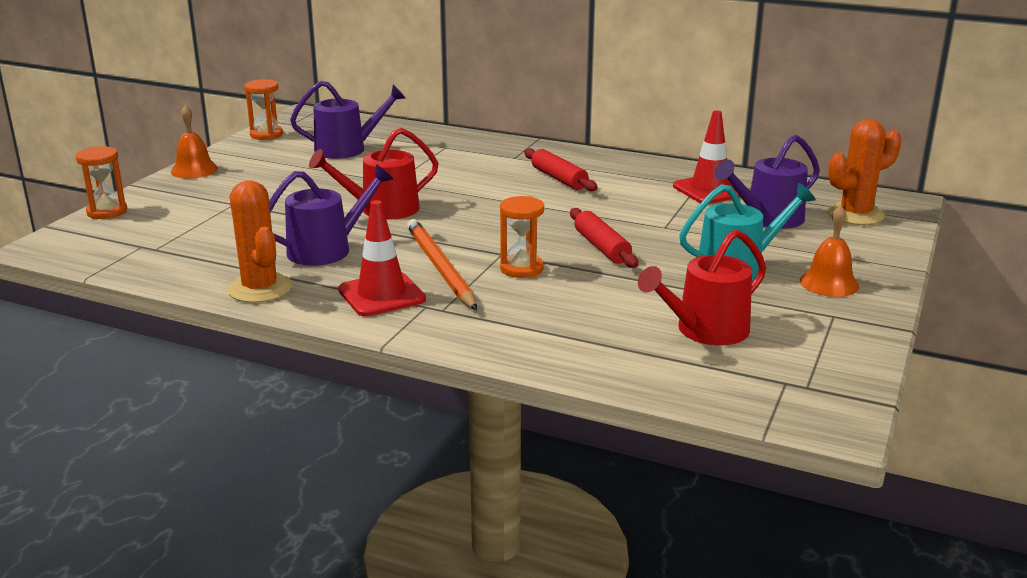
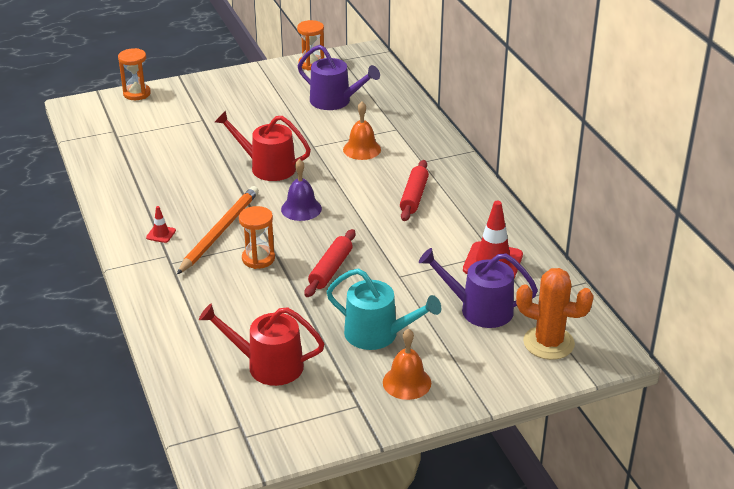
camera: 45 degrees right, 10 degrees up
(194, 170) = (226, 79): orange bell -> orange bell (362, 149)
(260, 289) = (116, 195): orange cactus -> none
(326, 250) = (189, 184): purple watering can -> none
(381, 295) = (161, 234): red traffic cone -> red traffic cone, size x0.47
(481, 222) = (301, 209): none -> purple bell

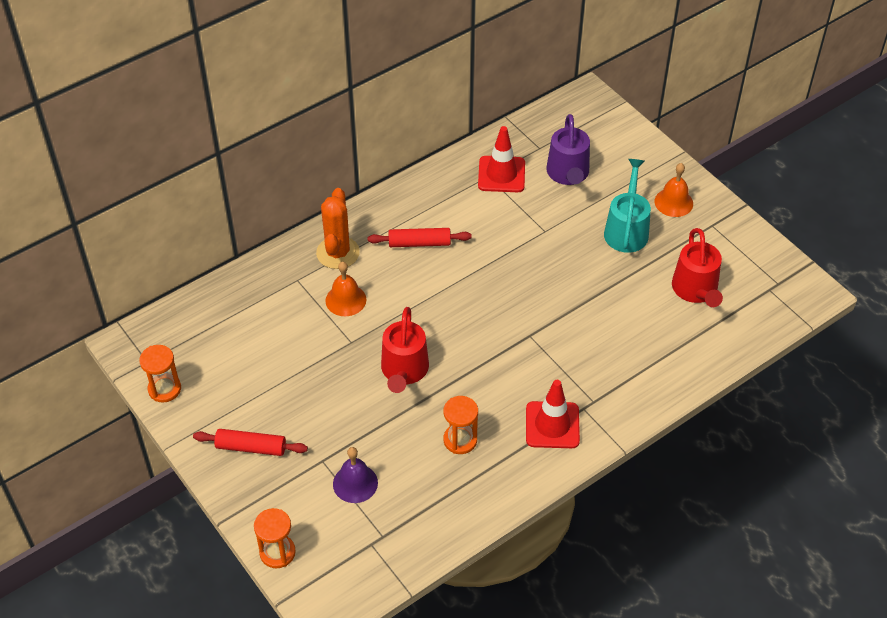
camera: 105 degrees left, 15 degrees up
(161, 234) = (552, 425): red traffic cone -> red traffic cone, size x2.12
(219, 232) = (530, 378): orange pencil -> none
(258, 259) = (560, 335): orange hourglass -> orange hourglass (460, 440)
(301, 209) = (469, 323): purple bell -> purple bell (355, 483)
(330, 269) = (555, 279): red rolling pin -> red rolling pin (251, 447)
(335, 101) = (250, 345): purple watering can -> none
(548, 343) = (591, 130): orange cactus -> orange cactus (338, 253)

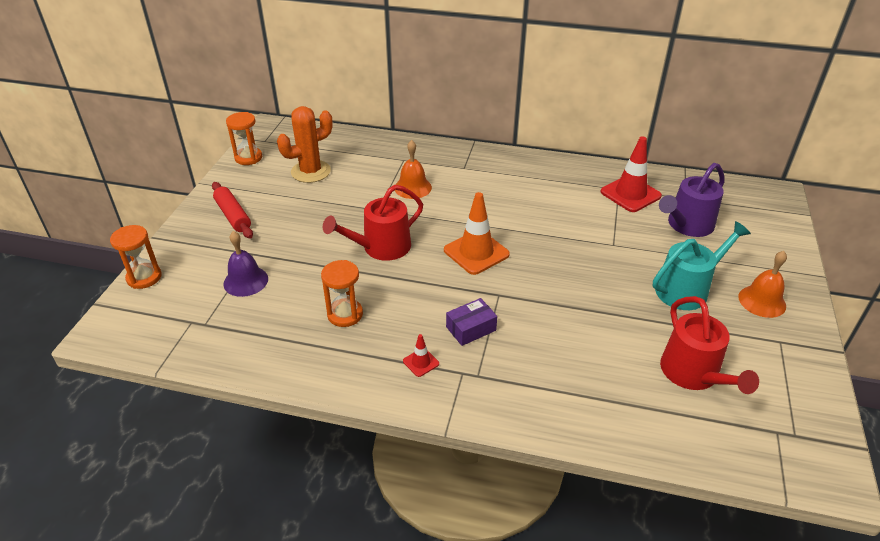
camera: 50 degrees right, 10 degrees down
(338, 253) = (449, 163): orange cactus -> orange cactus (311, 172)
(419, 243) = (509, 191): red rolling pin -> none
(471, 316) = (476, 252): none -> orange traffic cone
(547, 375) = (471, 329): none -> purple box
(552, 425) = (421, 362): red traffic cone -> red traffic cone, size x0.47
(696, 290) = (693, 374): red watering can -> red watering can turned 60 degrees counterclockwise

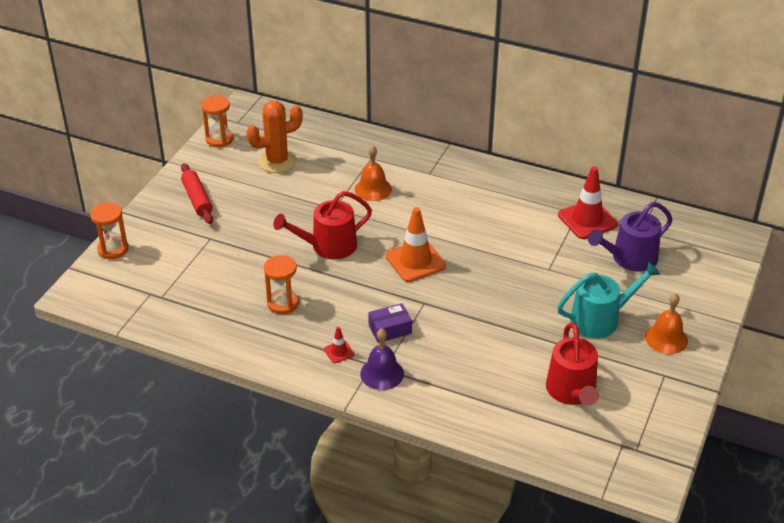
camera: 10 degrees right, 0 degrees up
(245, 281) = (201, 263): purple bell -> purple bell (382, 373)

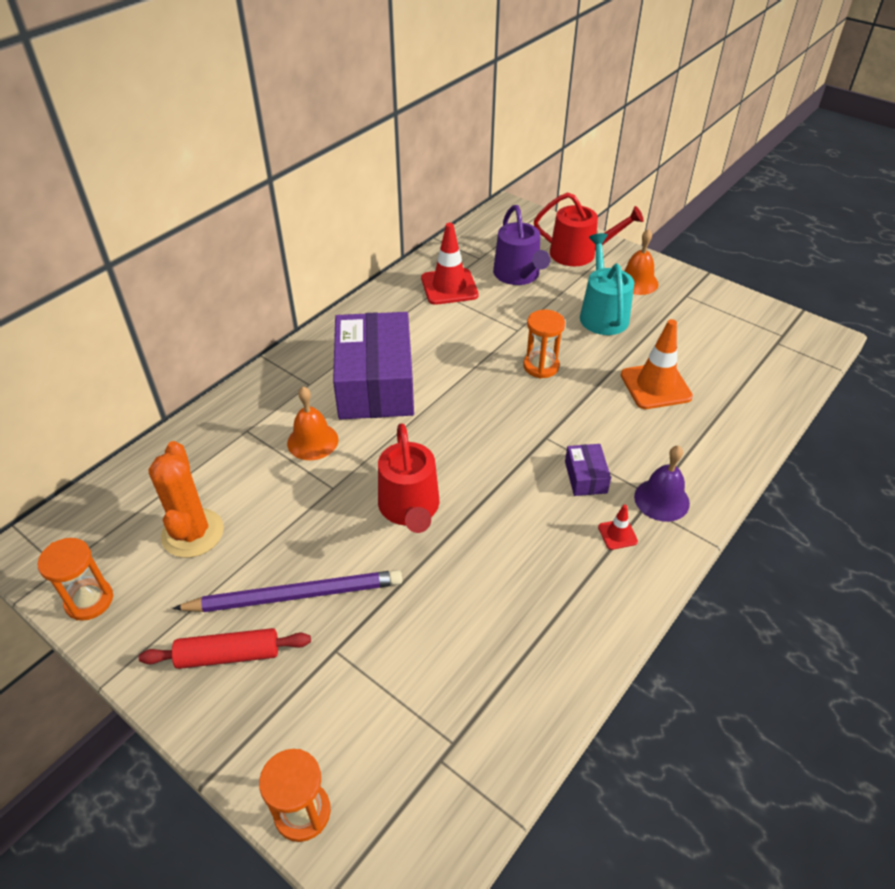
camera: 75 degrees left, 5 degrees up
(244, 213) = (295, 595): none -> purple pencil
(283, 303) = (511, 579): orange hourglass -> orange hourglass (541, 366)
(415, 261) = (469, 430): orange traffic cone -> orange traffic cone (655, 386)
(445, 205) = (375, 383): none -> purple box
(572, 391) = (703, 357): red watering can -> red watering can (579, 254)

